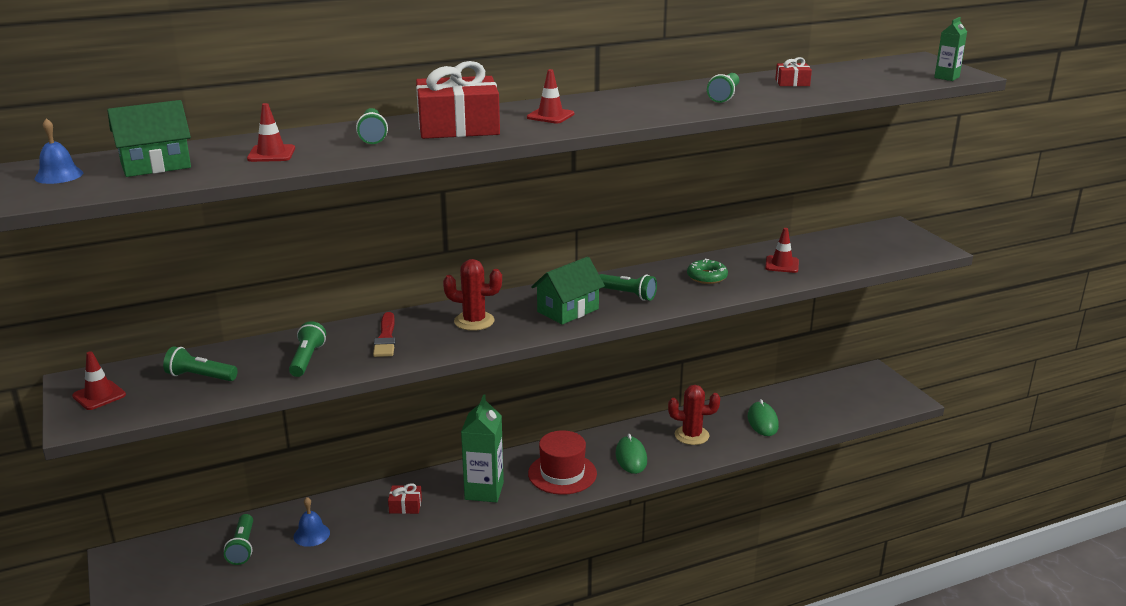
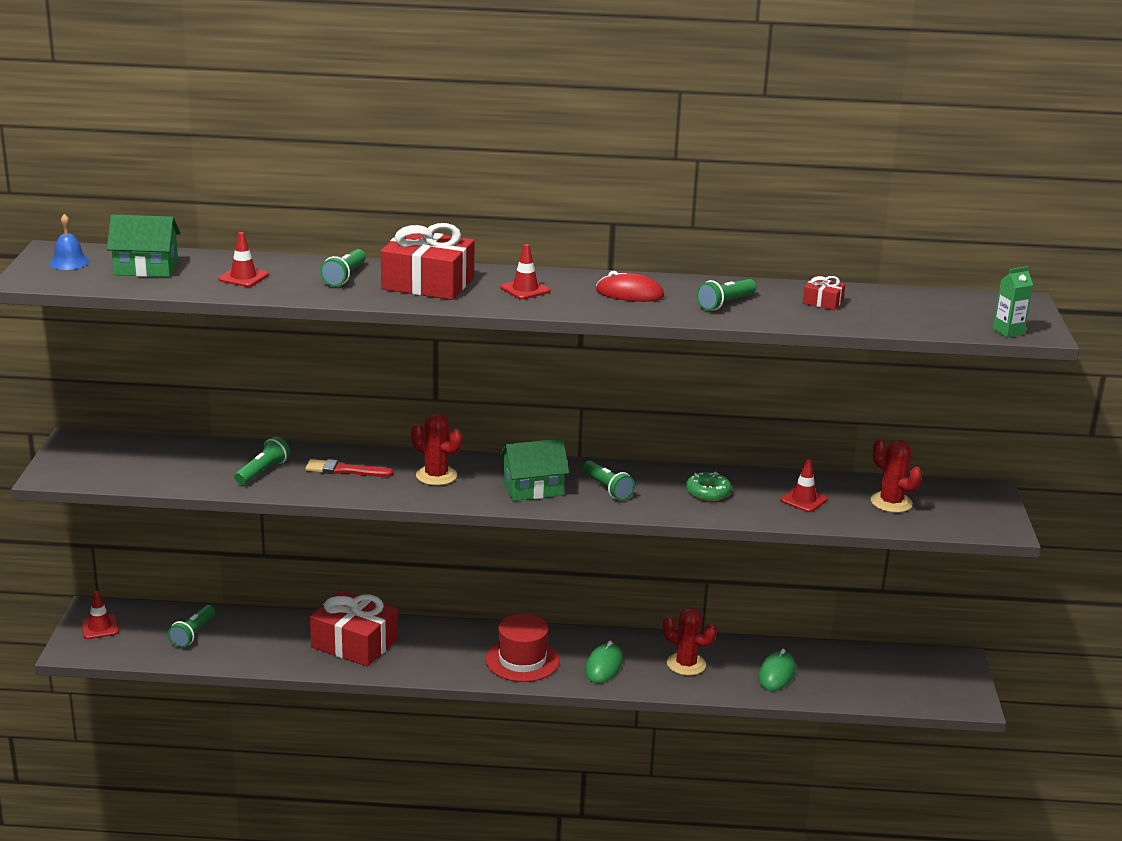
camera: 25 degrees right, 0 degrees up
(99, 395) = (81, 457): red traffic cone -> red traffic cone (100, 627)
(200, 377) = (167, 463): green flashlight -> none
(311, 534) = (256, 642): blue bell -> none
(386, 338) = (345, 470): red brush -> red brush turned 75 degrees clockwise
(405, 506) = (354, 643): red gift -> red gift, size x2.24
(484, 491) = (435, 652): green carton -> none
(640, 103) = (629, 293): none -> red mouse
(842, 251) = (891, 502): none -> red cactus

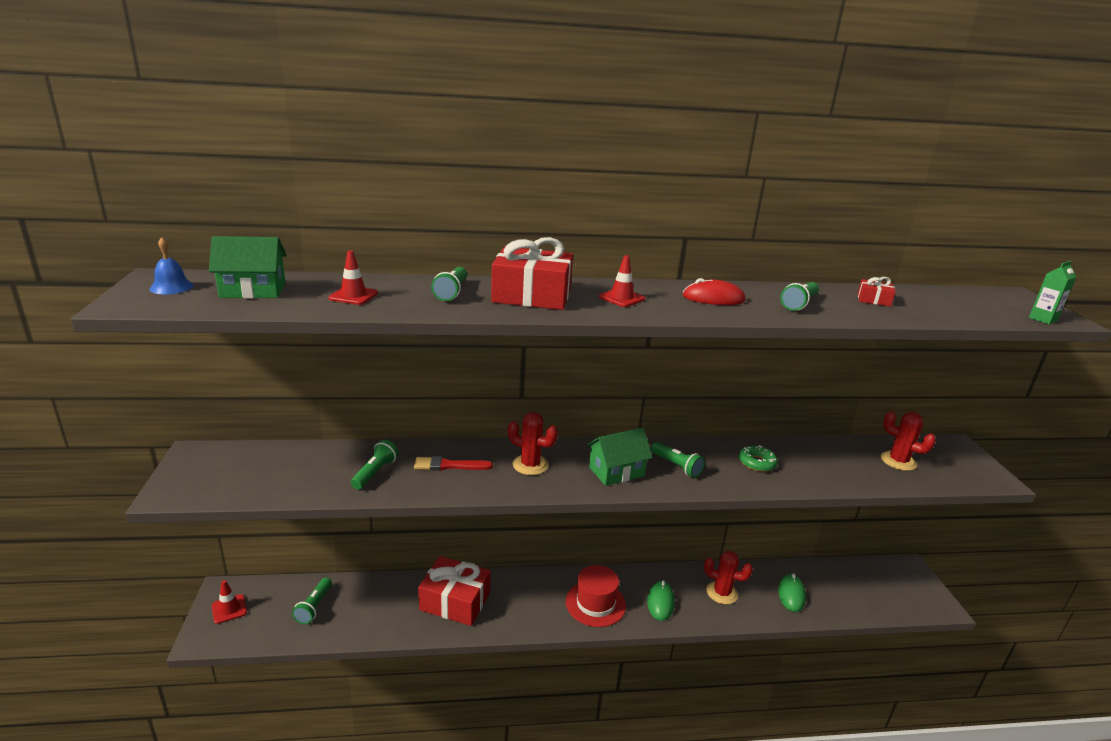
camera: 10 degrees left, 0 degrees up
(803, 500) = (833, 464): red traffic cone -> none

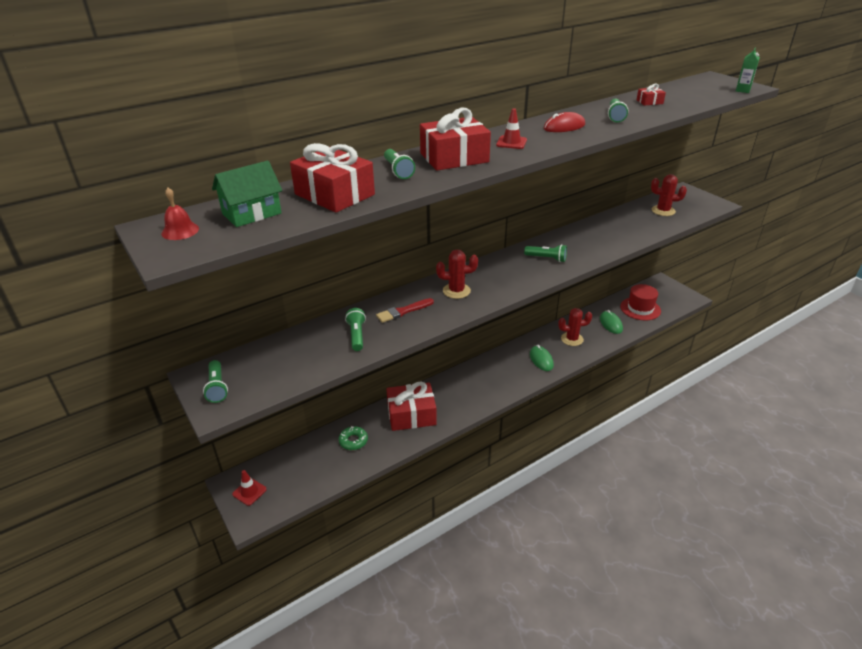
camera: 25 degrees left, 10 degrees up
(171, 287) = (180, 231): blue bell -> red bell
(314, 607) = (314, 462): green flashlight -> green flashlight (217, 387)
(353, 296) = (334, 194): red traffic cone -> red gift
(595, 603) = (503, 377): red hat -> red hat (640, 308)
(616, 471) = (514, 275): green house -> none
(757, 463) = (590, 239): green donut -> green donut (353, 441)

